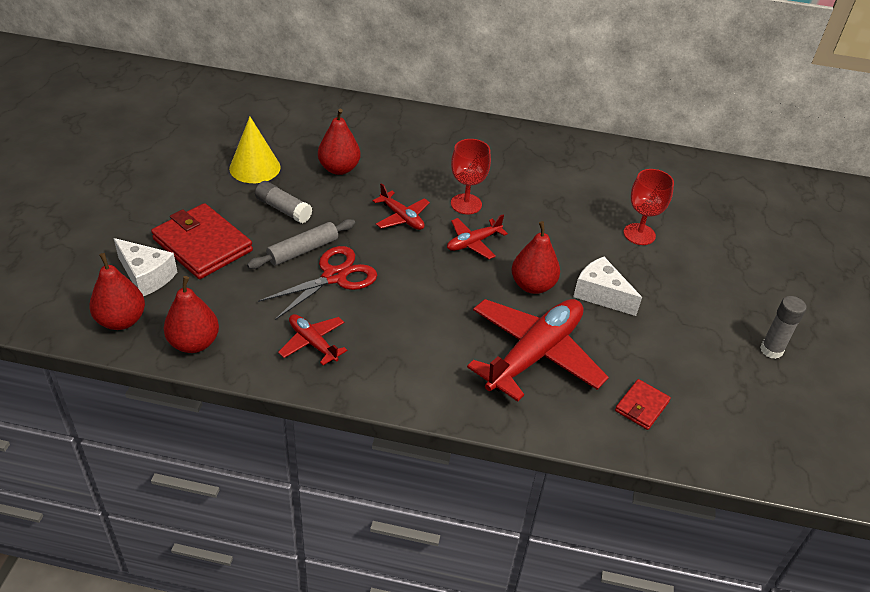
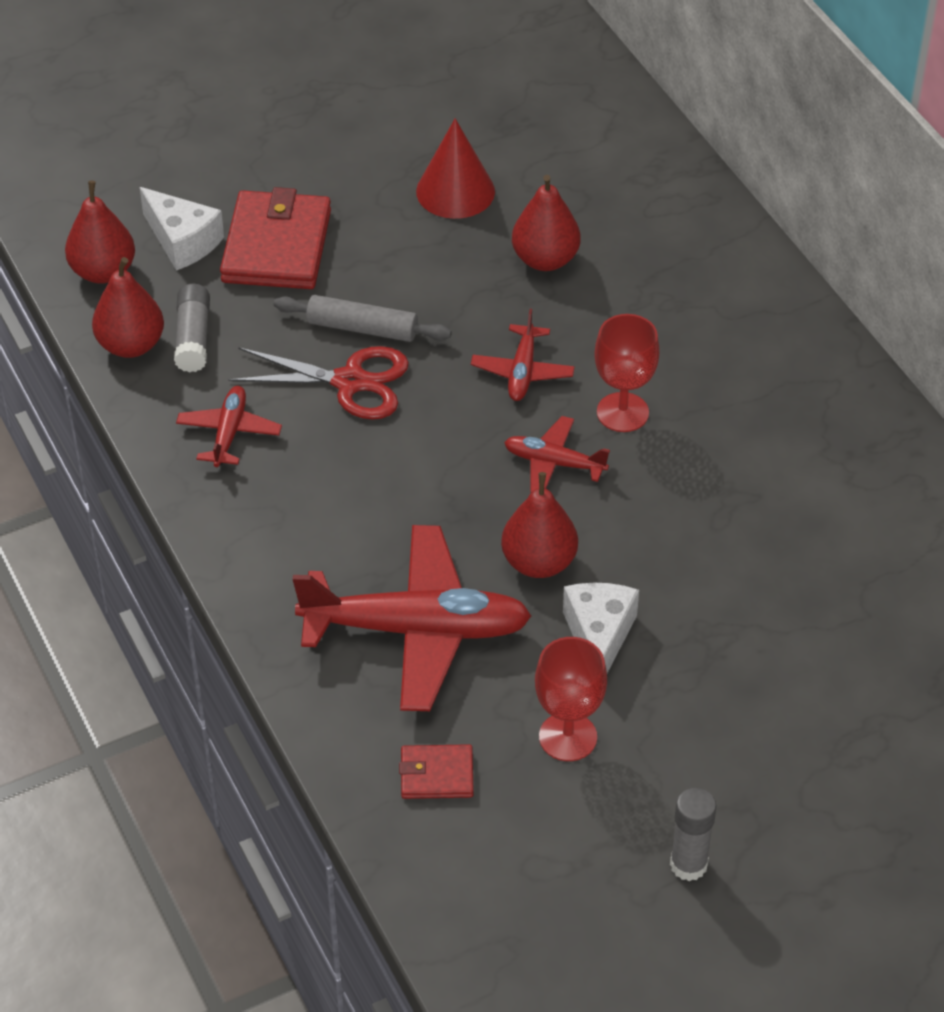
camera: 55 degrees right, 5 degrees up
(146, 276) = (182, 241): white cheese -> white cheese turned 45 degrees counterclockwise
(255, 167) = (455, 191): yellow cone -> red cone
(283, 209) = (411, 265): grey glue stick -> grey glue stick (193, 338)
(639, 234) = (775, 615): red goblet -> red goblet (568, 737)

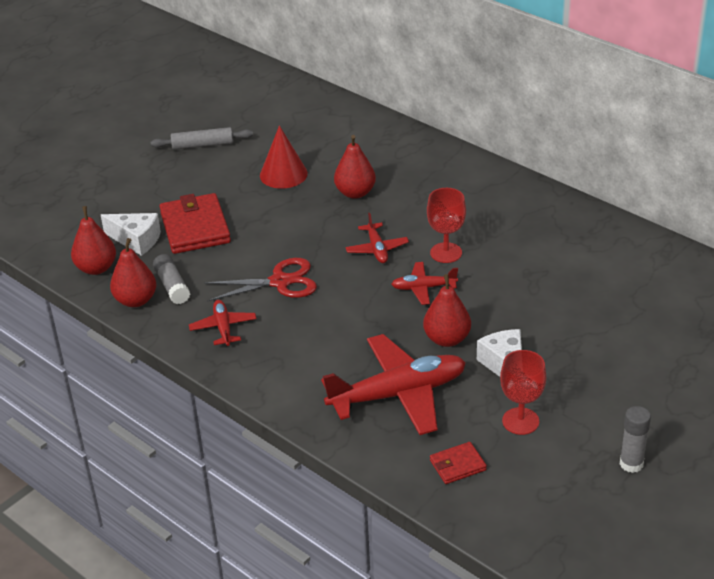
camera: 20 degrees left, 10 degrees down
(362, 328) = (271, 254): grey rolling pin -> grey rolling pin (202, 145)

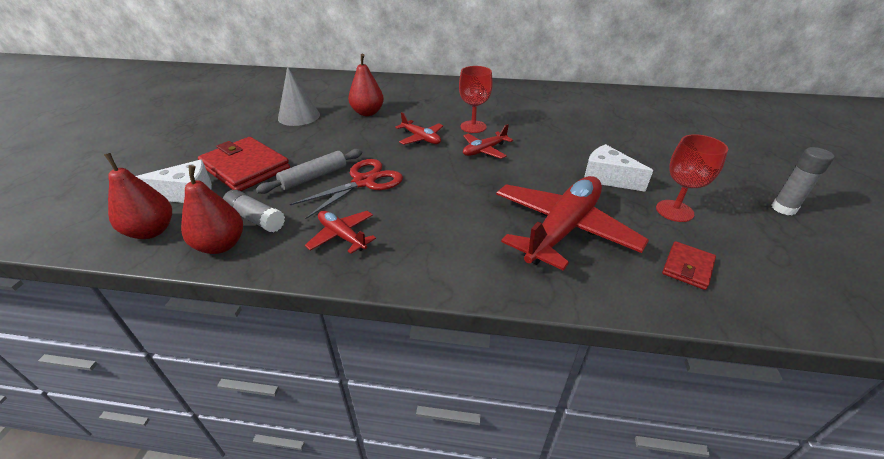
camera: 35 degrees left, 0 degrees up
(202, 145) = (211, 116): grey rolling pin -> grey rolling pin (314, 177)
(283, 174) = (299, 116): red cone -> grey cone
(447, 339) = (544, 176): red pear -> none

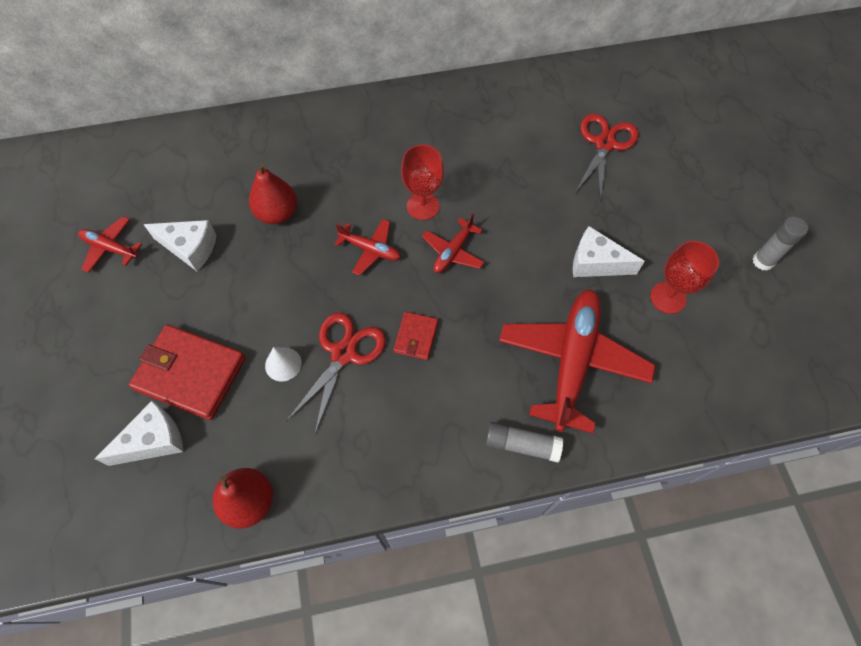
camera: 20 degrees left, 25 degrees up
(151, 231) = (159, 509): red pear -> none
(255, 219) = (260, 452): grey glue stick -> grey glue stick (521, 445)
(299, 116) = (190, 248): grey cone -> white cheese
(314, 177) = (283, 364): grey rolling pin -> white cone
(342, 236) = (365, 445): red plane -> red plane (110, 248)
(635, 123) = (604, 144): none -> red scissors
(687, 267) = (688, 376): red wallet -> red wallet (416, 337)

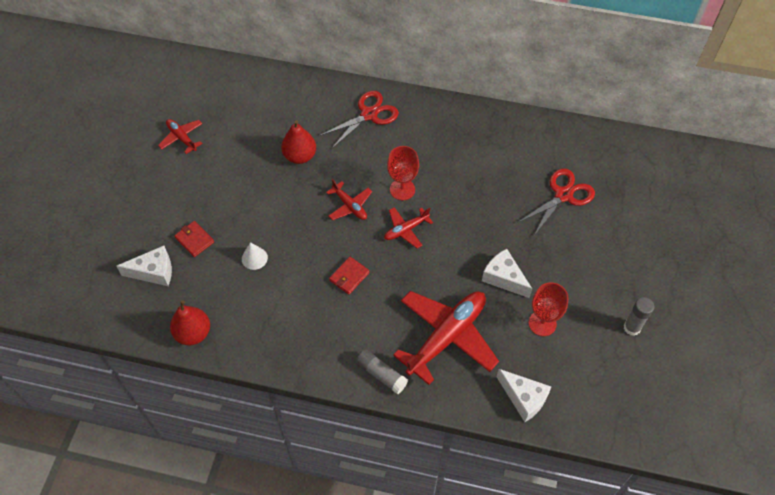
camera: 25 degrees right, 5 degrees down
(190, 248) = (232, 158): white cheese -> white cheese (524, 398)
(190, 373) = (194, 240): red wallet -> red wallet, size x0.51
(343, 353) = (296, 267): red scissors -> red scissors (369, 114)

